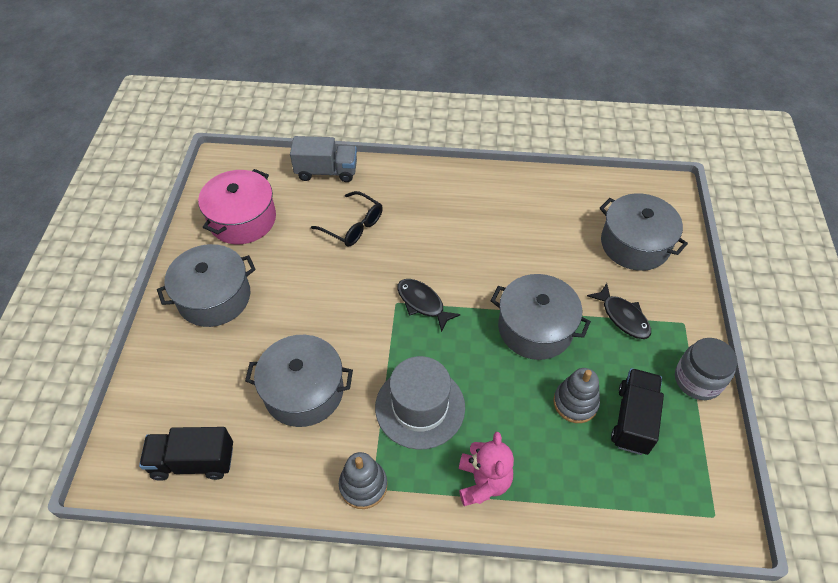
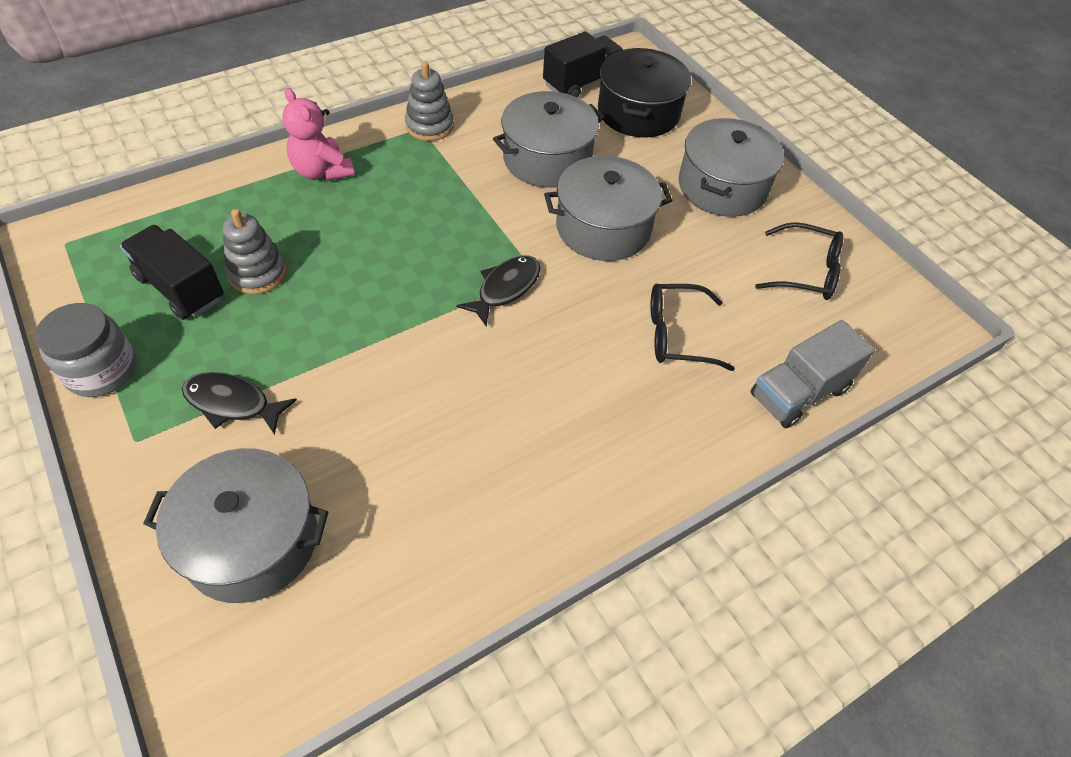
camera: 140 degrees right, 0 degrees up
(187, 398) = (638, 112): none -> black pot
(242, 219) = (805, 272): pink pot -> black glasses
(420, 407) = (425, 196): grey hat -> none
(422, 303) = (505, 288): black fish -> black fish turned 60 degrees counterclockwise
(535, 328) = (348, 329): grey pot -> grey pot (603, 228)
(633, 419) = (181, 288): black truck -> black truck turned 150 degrees clockwise

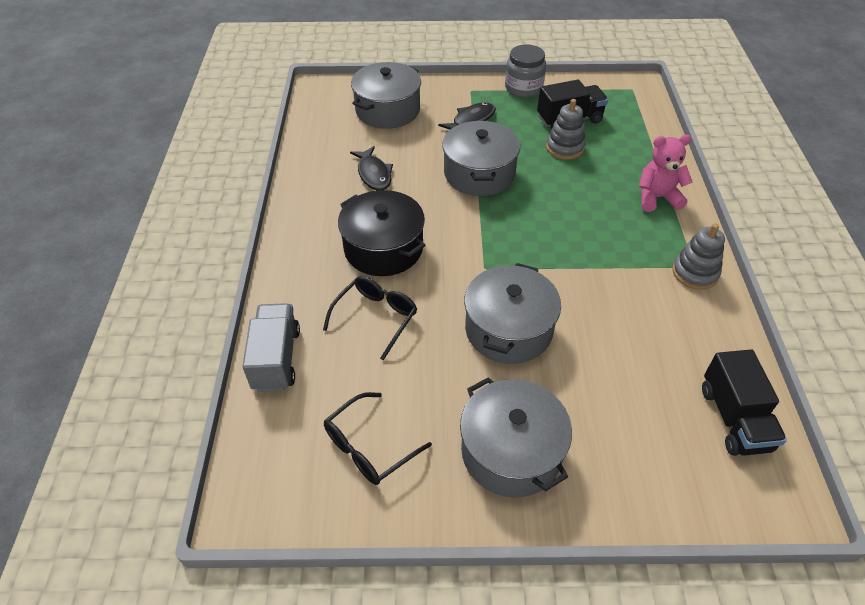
camera: 125 degrees right, 5 degrees down
(505, 288) = (481, 247): black fish -> black fish (374, 174)
(547, 159) = (615, 332): grey pot -> grey pot (479, 173)
(638, 112) = (663, 445): black pot -> black pot (383, 248)

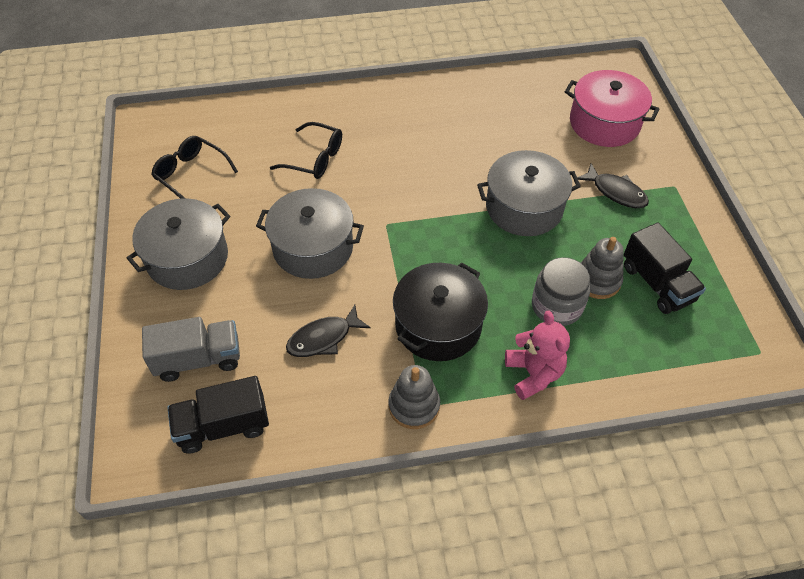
camera: 80 degrees right, 5 degrees up
(276, 359) = (267, 110): grey truck -> grey truck (198, 359)
(374, 174) = (496, 129): black fish -> black fish (323, 338)
(383, 248) = (397, 151): black pot -> black pot (438, 325)
(387, 110) = (604, 123): grey pot -> pink pot
(523, 88) = (704, 234): grey jar -> grey jar (556, 306)

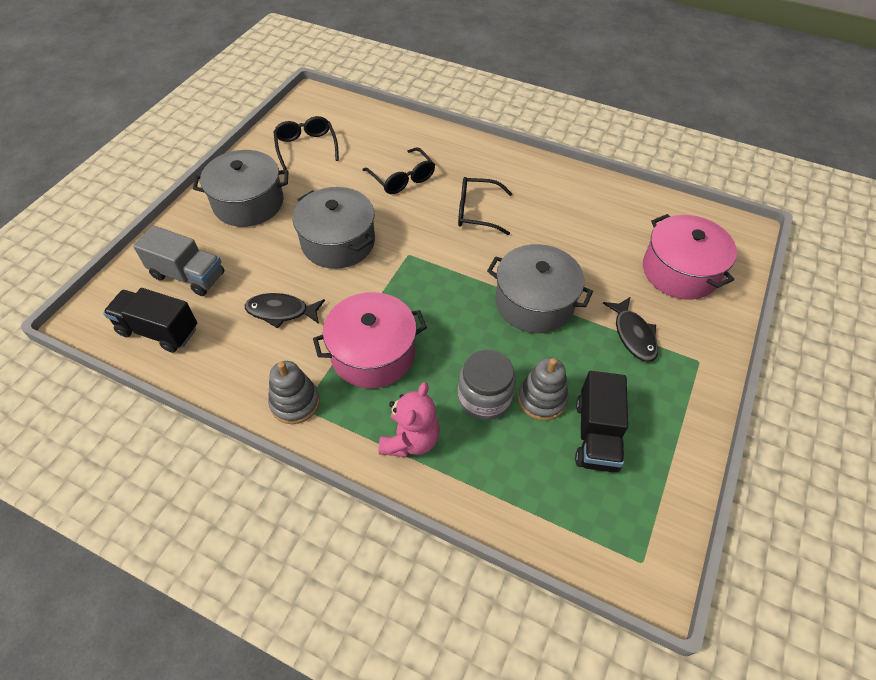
camera: 35 degrees right, 0 degrees up
(409, 155) = (477, 212): none -> black glasses
(438, 325) = (373, 353): black pot -> pink pot

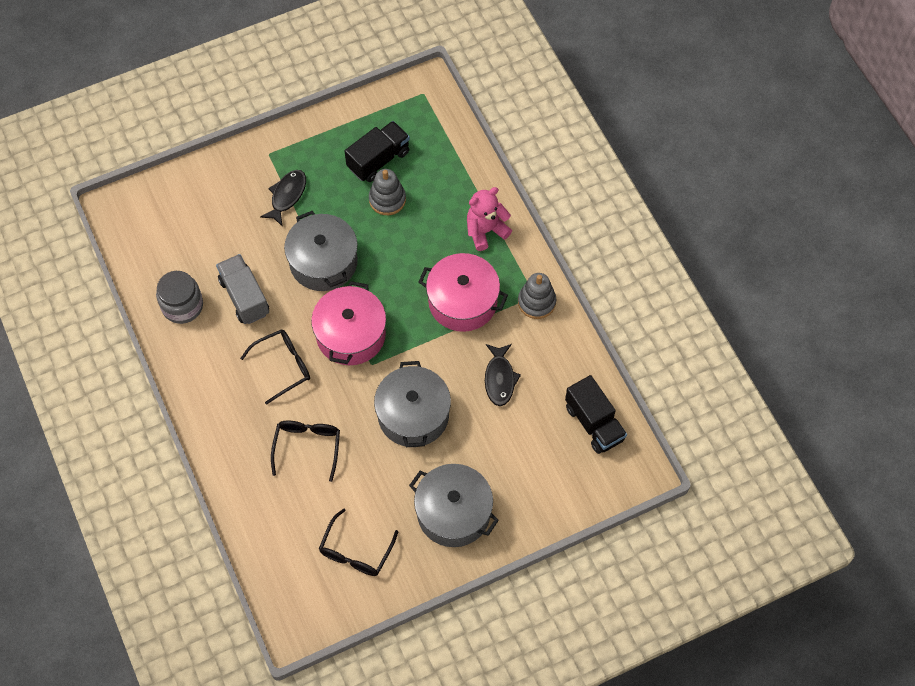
camera: 140 degrees left, 10 degrees up
(188, 275) = (546, 463): grey truck -> grey truck (244, 297)
(281, 311) = (500, 379): black fish -> black fish turned 45 degrees clockwise
(477, 212) = (283, 366): black glasses -> black glasses turned 75 degrees counterclockwise
(484, 398) = (420, 224): grey jar -> grey jar (182, 306)
(680, 271) = (200, 213): pink pot -> pink pot (350, 334)

